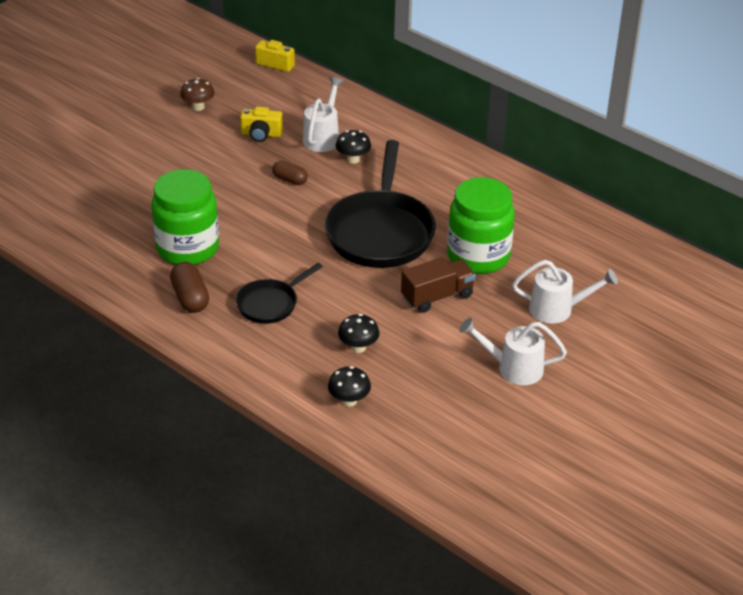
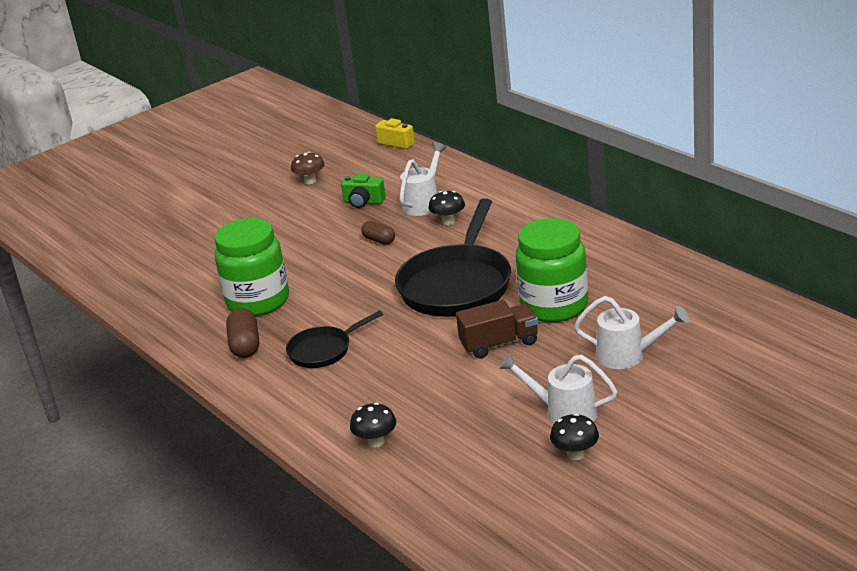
camera: 15 degrees right, 10 degrees down
(261, 134) = (363, 202): yellow camera -> green camera
(358, 347) = (401, 391): black mushroom -> black mushroom (575, 454)

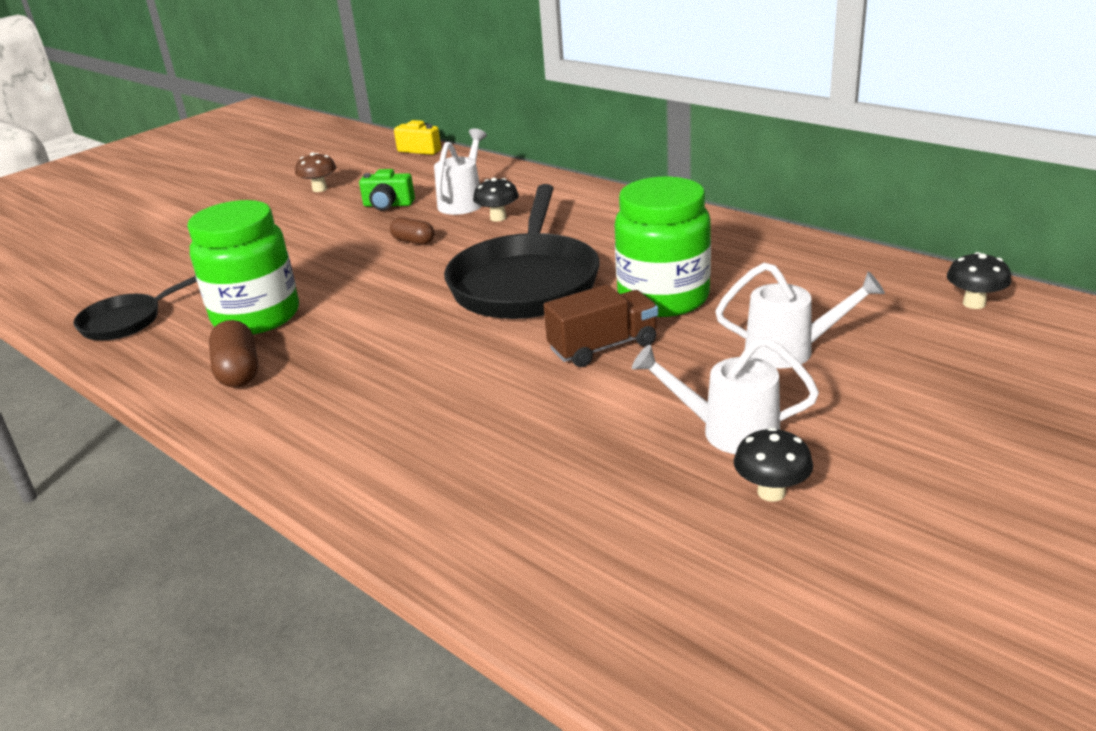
camera: 10 degrees left, 0 degrees up
(323, 350) = (353, 371): black pan -> black pan (126, 321)
(376, 442) = (449, 495): black mushroom -> black mushroom (974, 303)

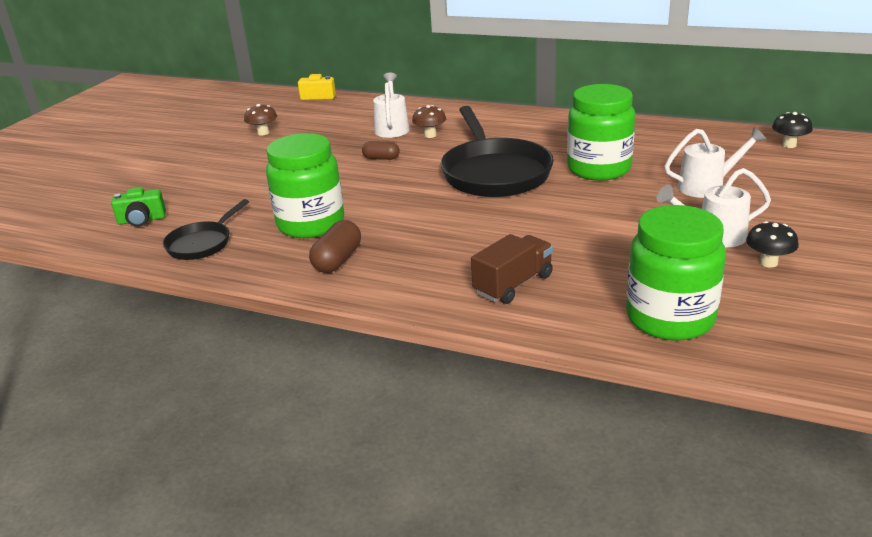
camera: 20 degrees left, 0 degrees up
(238, 371) = (338, 260): brown capsule -> brown capsule turned 60 degrees clockwise
(388, 205) = (334, 137): green camera -> green camera (142, 220)
(498, 218) = (430, 135): black mushroom -> brown mushroom
(550, 550) = (670, 318): none -> green jar
(603, 347) = (588, 203): brown truck -> brown truck (513, 284)

